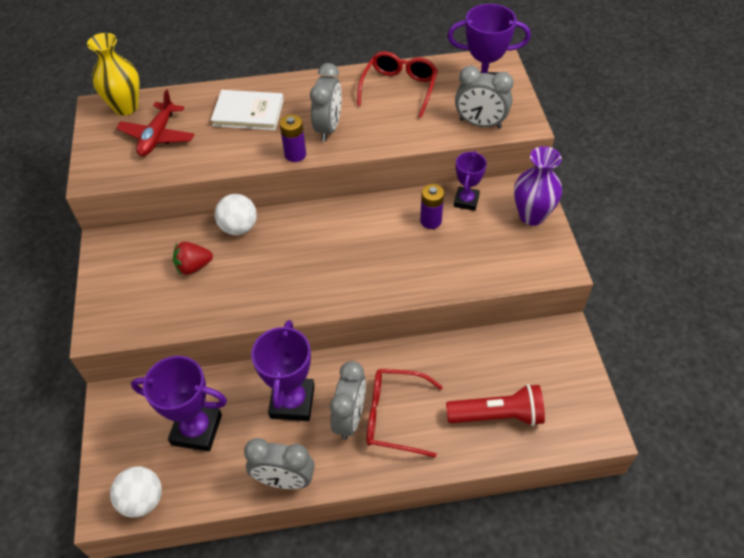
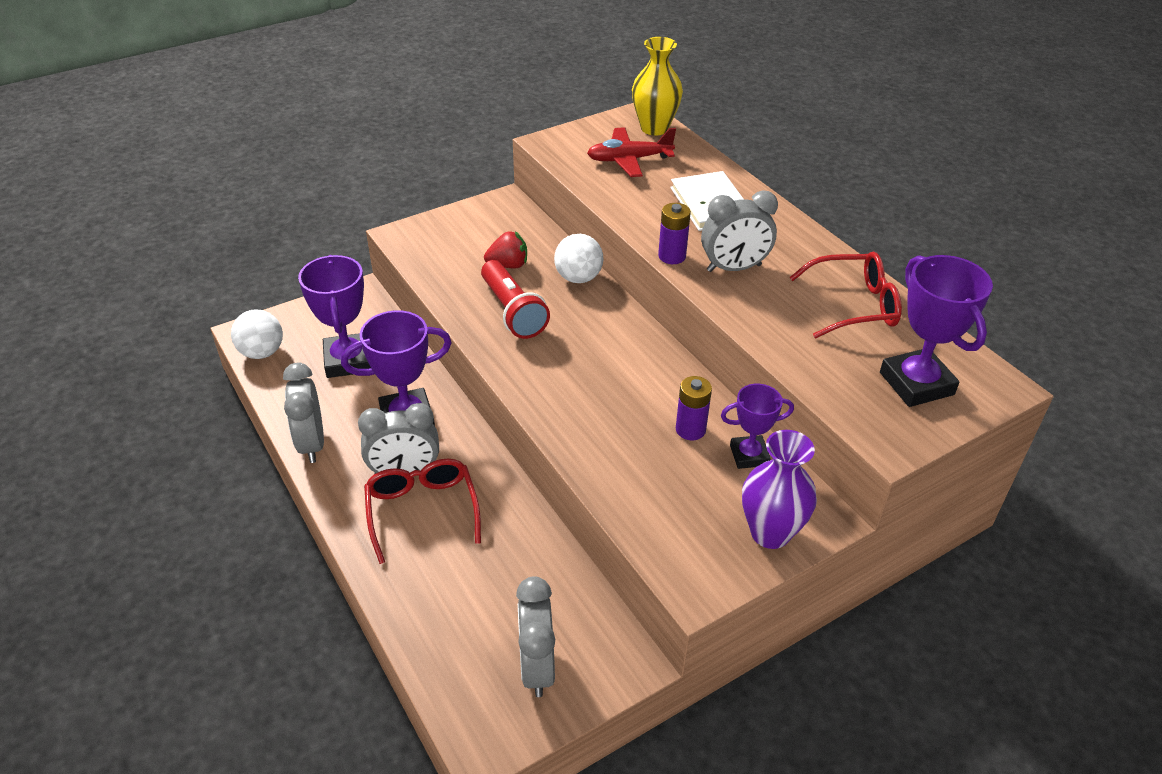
camera: 65 degrees right, 10 degrees down
(193, 266) = (508, 265): red strawberry -> red strawberry turned 120 degrees clockwise
(480, 124) = (851, 397): grey clock -> grey clock (537, 666)
(497, 415) = (462, 614): red flashlight -> red flashlight (513, 312)

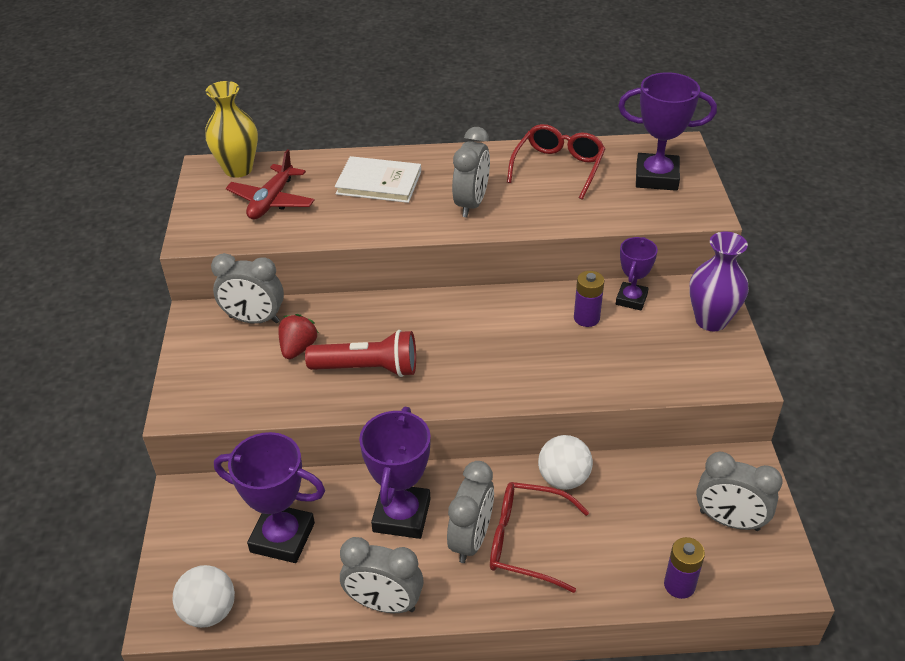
camera: 60 degrees left, 0 degrees up
(524, 230) = (254, 319): none -> grey clock
(578, 278) = (355, 310): white ball -> white ball (563, 478)
(672, 256) = (430, 229): purple battery -> purple battery (679, 585)

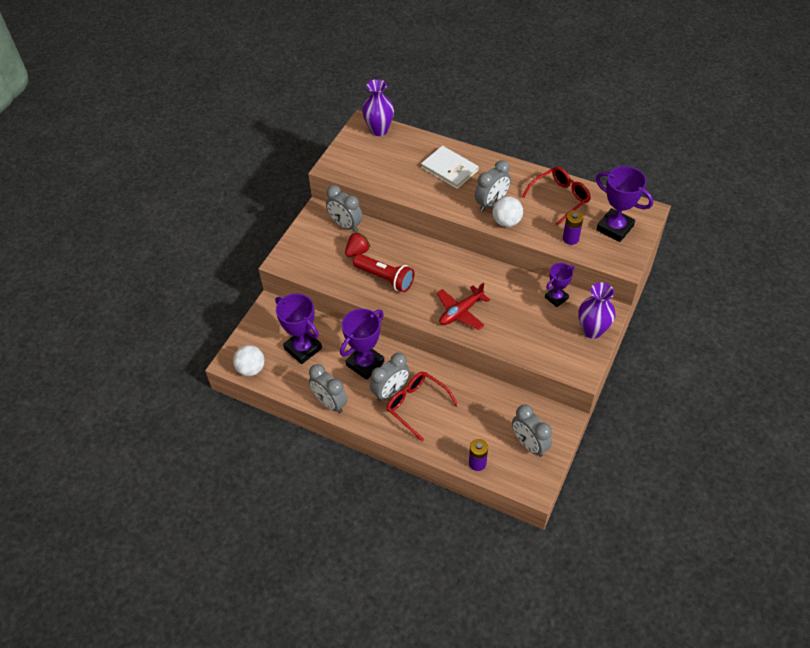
camera: 30 degrees right, 10 degrees up
(238, 169) = (379, 130): yellow vase -> purple vase
(271, 201) = (384, 159): red plane -> red plane (461, 312)
(563, 478) = (459, 382): white ball -> white ball (506, 222)
(586, 318) = (522, 298): purple battery -> purple battery (570, 238)

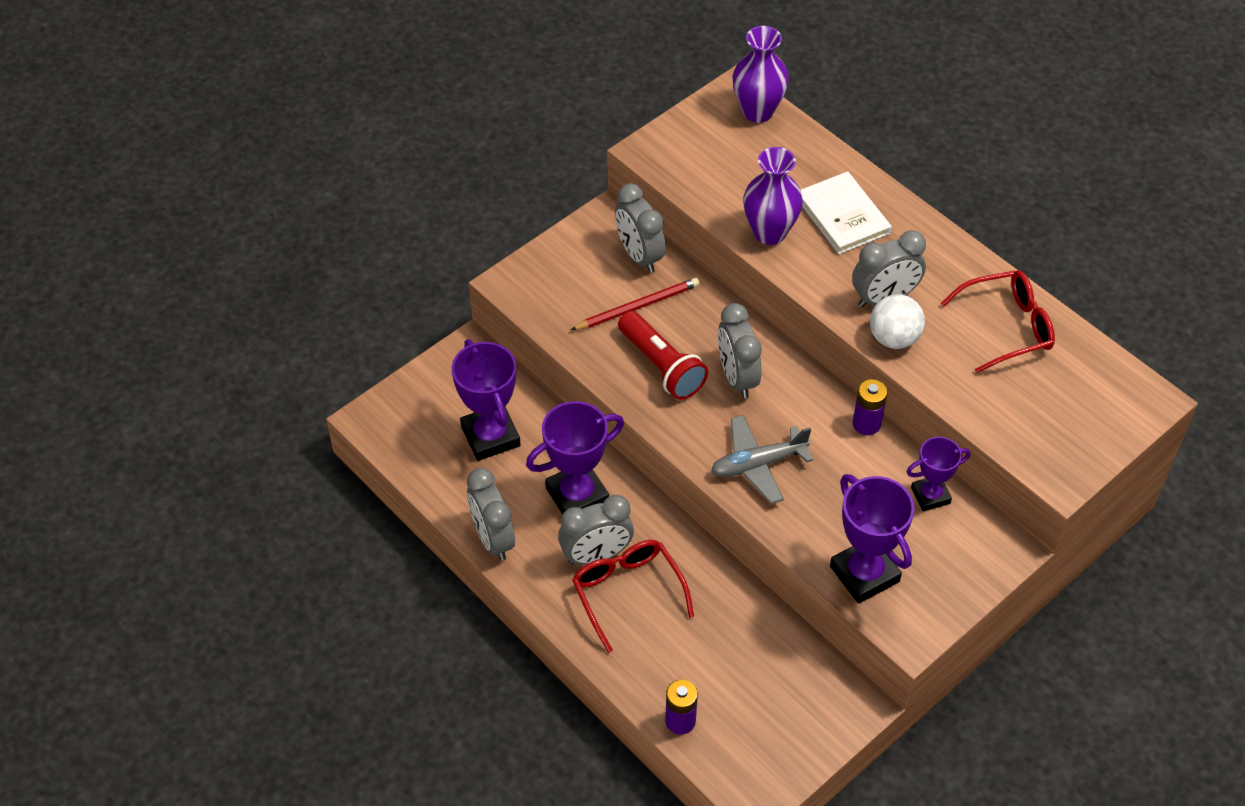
camera: 20 degrees right, 0 degrees up
(251, 369) = (396, 441): white ball -> none
(357, 251) = (638, 306): red strawberry -> red pencil
(461, 312) = (758, 464): red plane -> grey plane
(529, 444) = (779, 723): grey clock -> grey clock (737, 377)
(570, 238) = (989, 403): purple battery -> purple battery (866, 424)
(592, 330) = (964, 571): purple vase -> purple vase (769, 232)
(614, 228) = (1076, 410): purple trophy -> purple trophy (864, 574)

